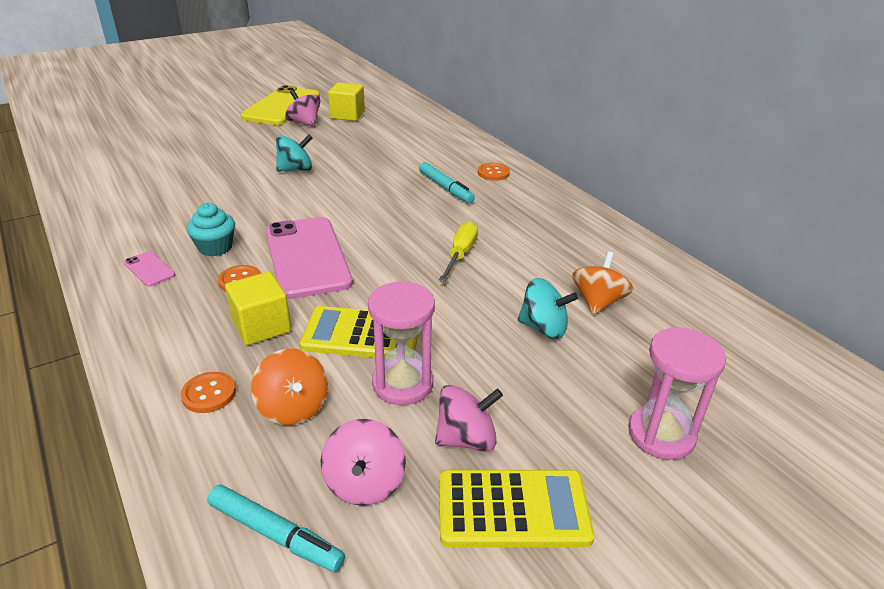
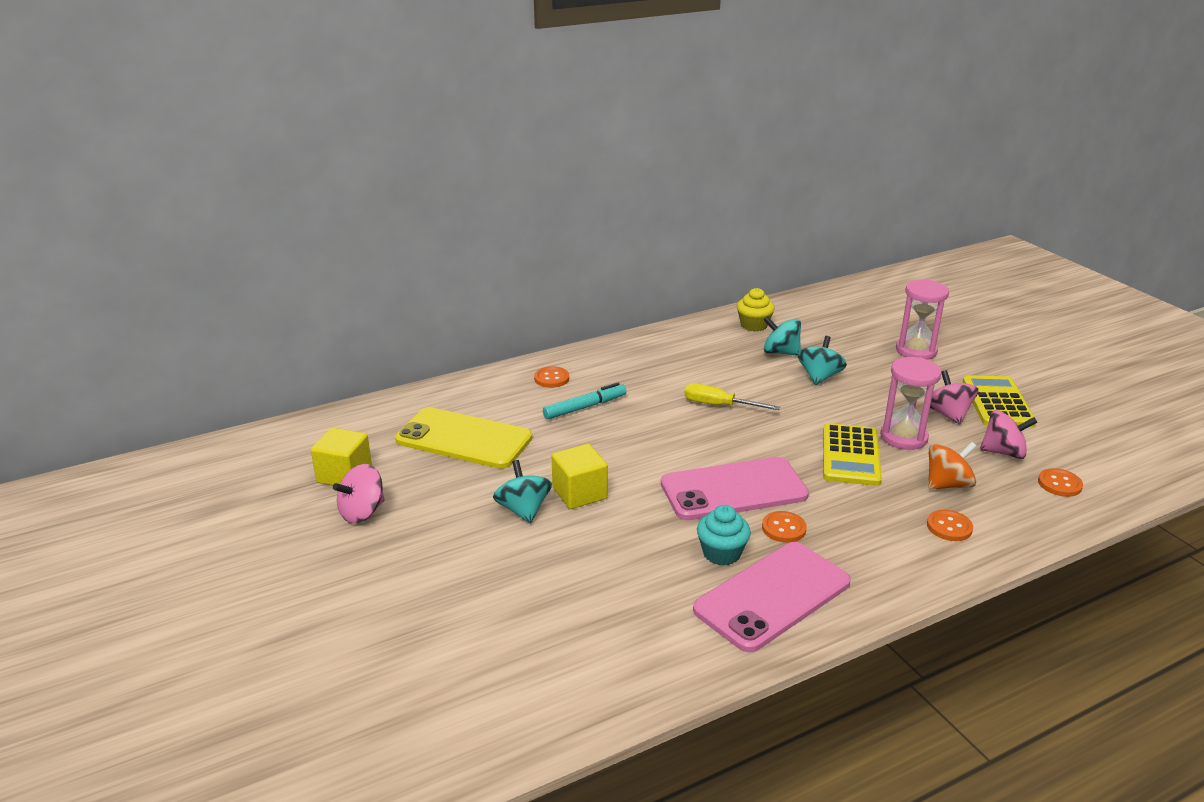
camera: 85 degrees left, 5 degrees down
(149, 269) = (772, 596): pink phone -> pink phone, size x2.36
(261, 326) = (854, 508): yellow cube -> yellow cube (579, 493)
(275, 534) = (1059, 484): turquoise marker -> orange button
(282, 107) = (281, 539): yellow phone -> yellow phone (464, 439)
(598, 302) = (780, 352): orange spinning top -> turquoise spinning top
(663, 286) = (754, 325): none -> yellow cupcake

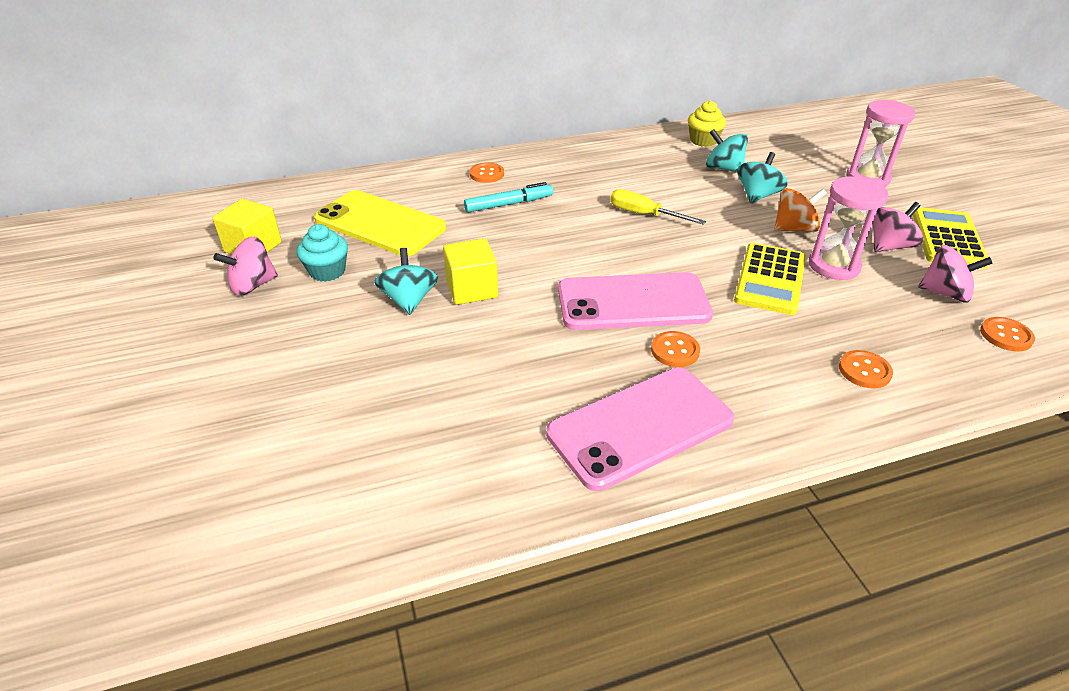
camera: 10 degrees right, 10 degrees up
(721, 553) = (598, 370): turquoise cupcake -> turquoise cupcake (327, 271)
(947, 484) = (872, 322): orange spinning top -> orange spinning top (794, 229)
(948, 414) = (889, 246): pink spinning top -> pink spinning top turned 60 degrees clockwise

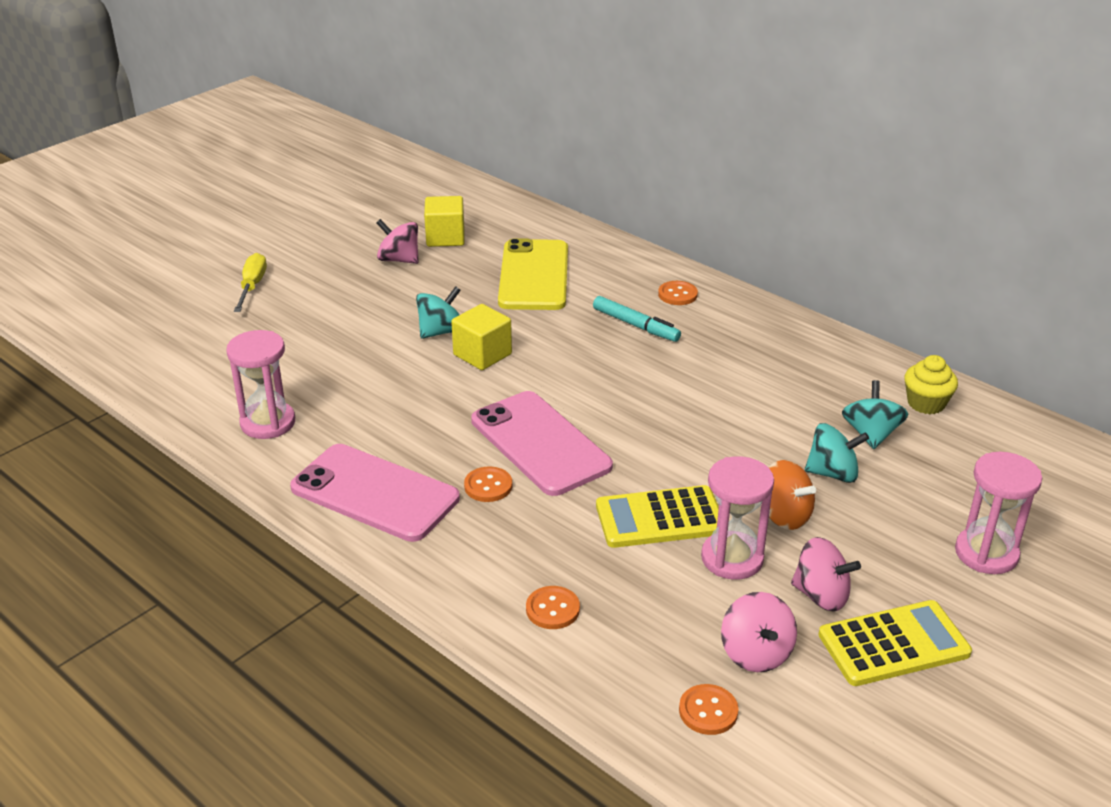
camera: 60 degrees right, 5 degrees down
(327, 271) = (445, 281): turquoise cupcake -> none
(452, 473) = (268, 423): none -> pink hourglass
(644, 214) = (703, 408): yellow screwdriver -> yellow screwdriver (252, 286)

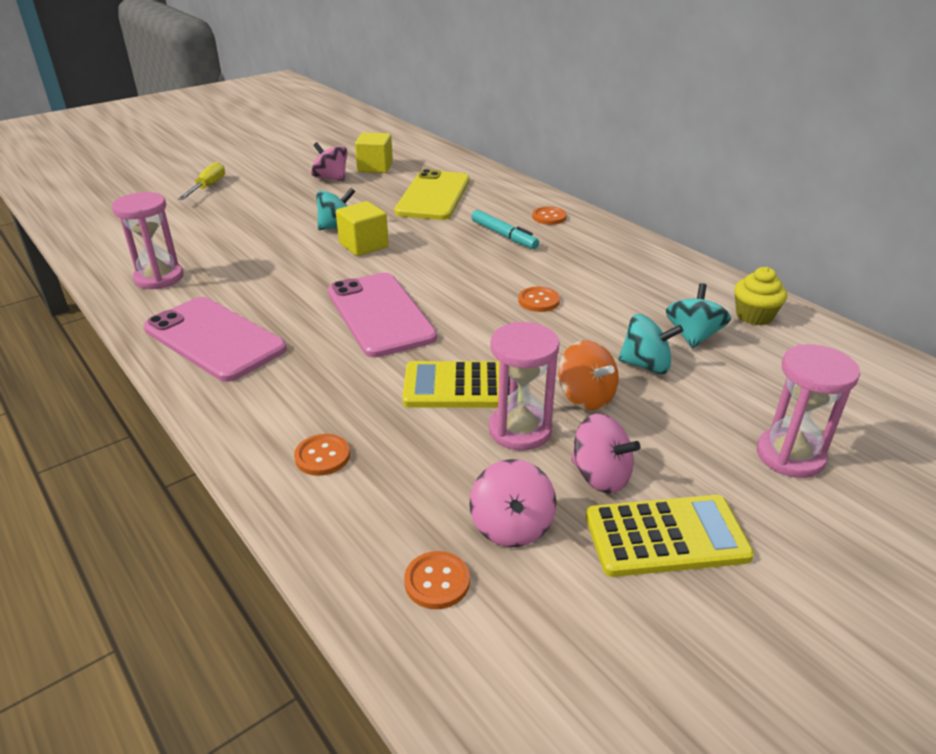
camera: 10 degrees right, 0 degrees up
(488, 486) = (316, 343): orange button -> orange button (538, 301)

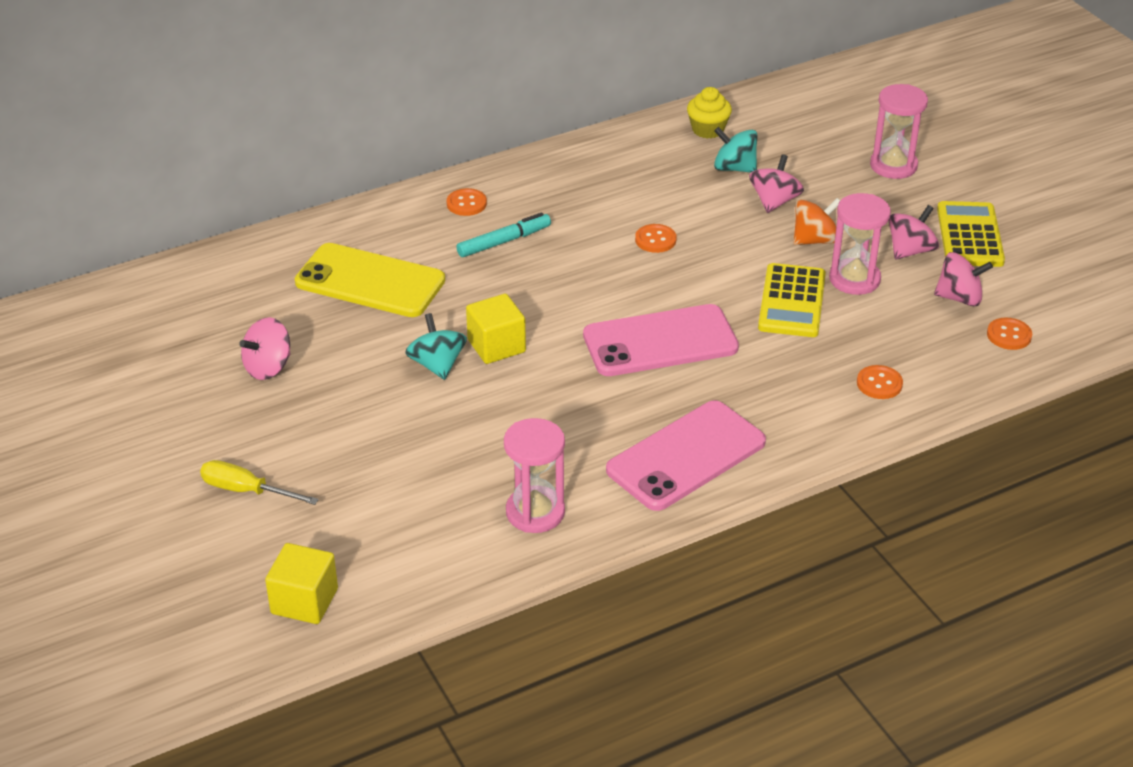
camera: 80 degrees left, 5 degrees up
(375, 167) = (244, 325): yellow cube -> yellow cube (304, 601)
(646, 365) = (774, 201): turquoise spinning top -> pink spinning top

